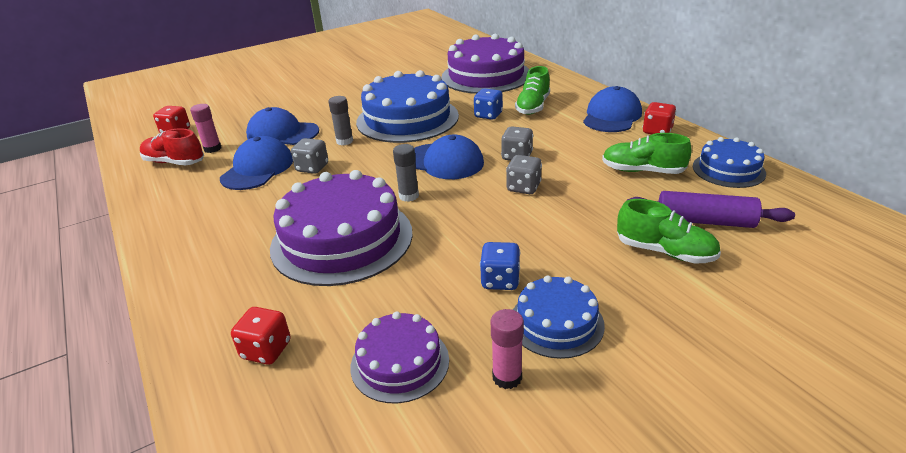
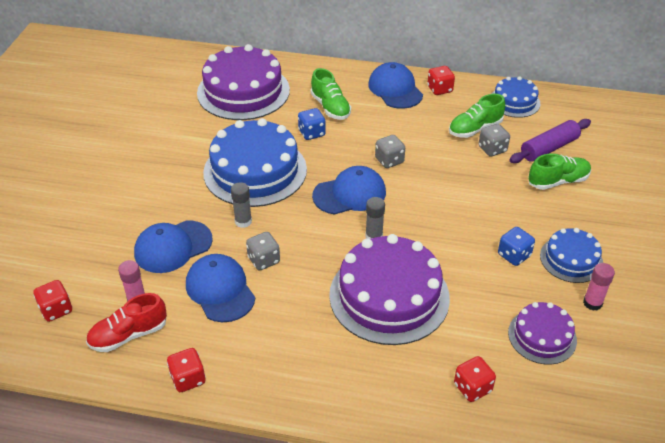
camera: 50 degrees left, 10 degrees up
(148, 203) = (188, 379): none -> red dice
(523, 187) = (431, 183): grey dice -> grey dice (492, 149)

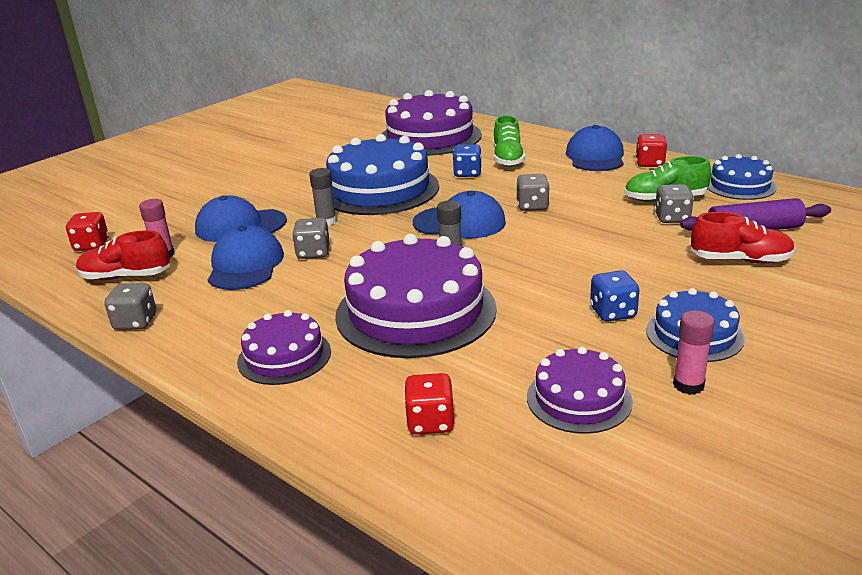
camera: 30 degrees right, 15 degrees down
(188, 379) = (135, 322): red dice -> grey dice
(333, 369) = (284, 356): none -> purple cake
(558, 181) = (740, 260): green shoe -> red shoe

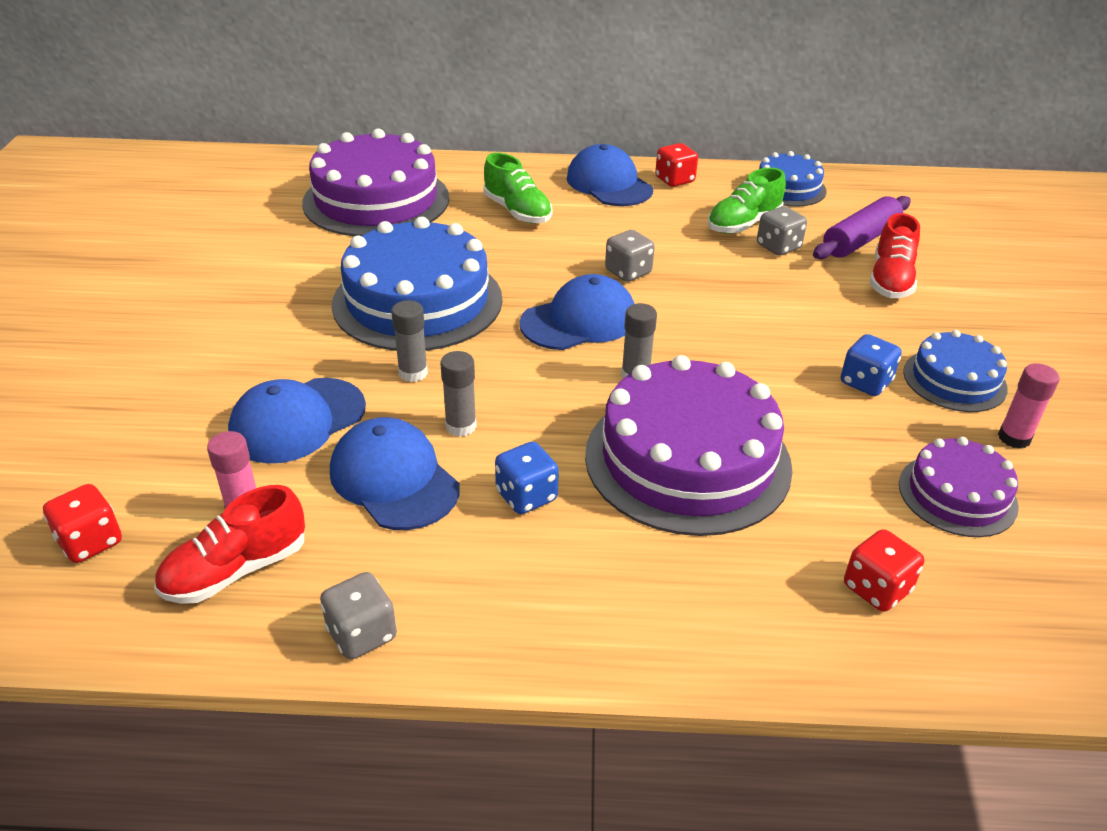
camera: 40 degrees left, 10 degrees up
(284, 356) = (627, 586): purple cake -> none
(313, 253) = (461, 426): grey dice -> grey glue stick
(467, 173) = (497, 245): blue dice -> blue dice (526, 496)
(740, 260) = (890, 280): red shoe -> red shoe turned 135 degrees clockwise

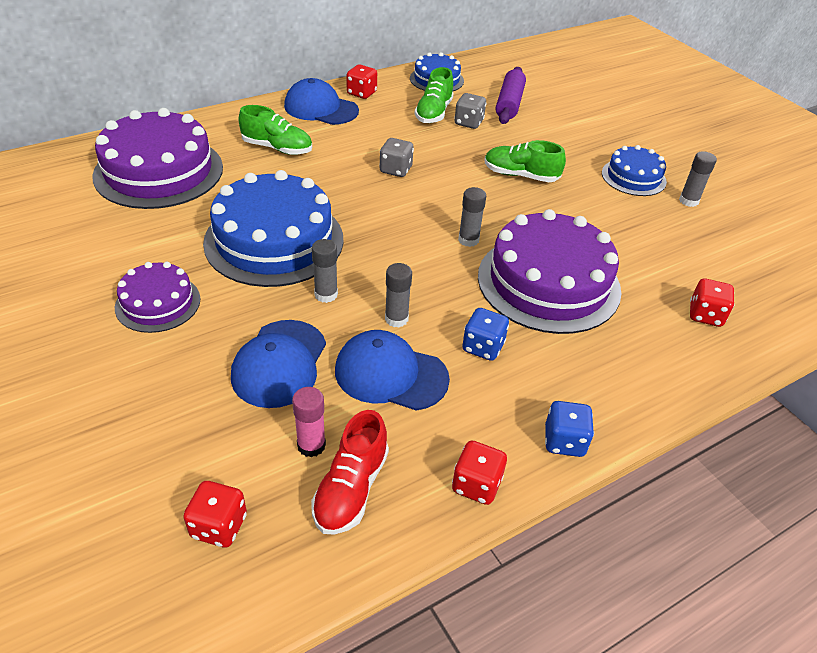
camera: 35 degrees left, 5 degrees up
(362, 634) = (476, 485): grey dice -> red dice
(579, 320) = (398, 215): blue cap -> none
(784, 326) = (520, 175): none -> green shoe
(865, 383) = (593, 196): blue dice -> blue dice (564, 441)
(890, 280) = (548, 125): red shoe -> none
(957, 495) = (693, 245): purple cake -> purple cake (158, 303)
(1014, 438) = (688, 201): pink glue stick -> grey glue stick

